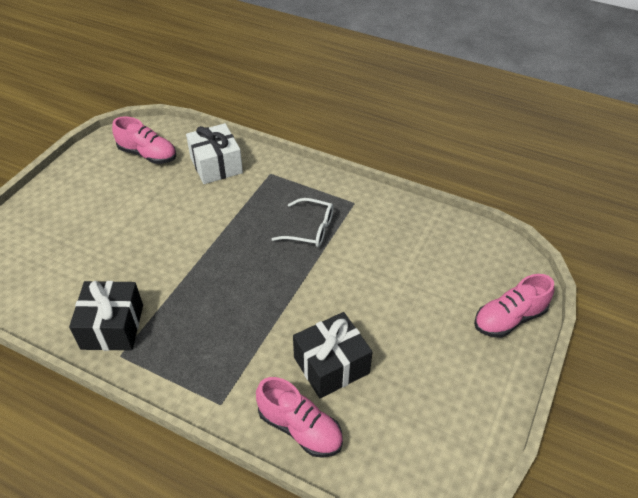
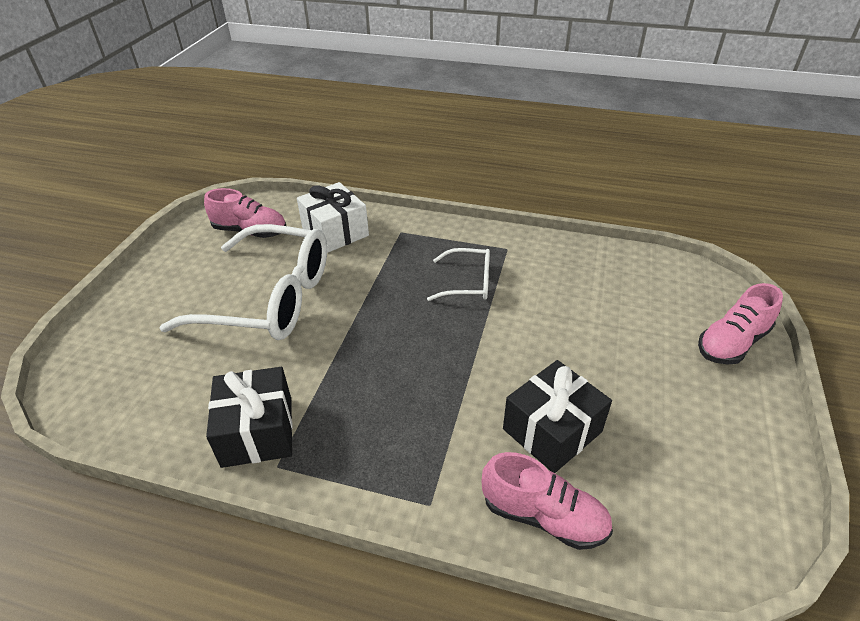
camera: 10 degrees left, 5 degrees down
(147, 218) = (269, 298): none -> white glasses

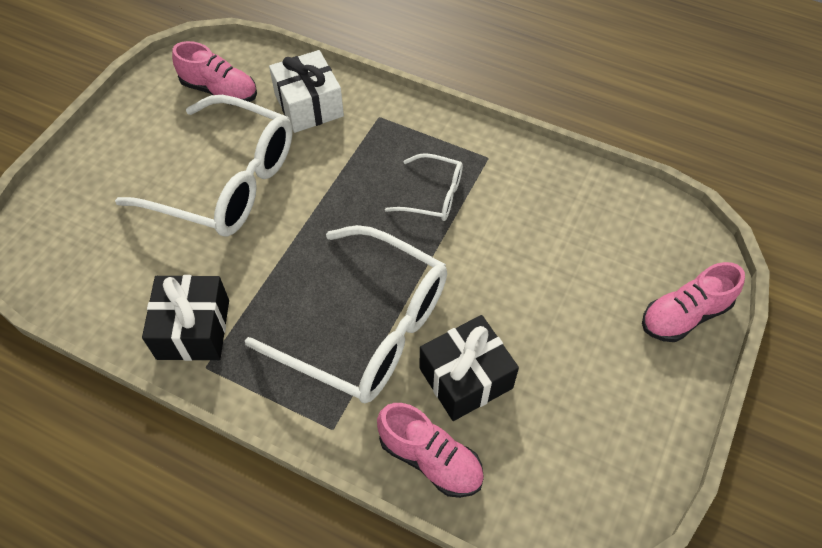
camera: 10 degrees right, 15 degrees up
(439, 401) = (367, 327): none -> white glasses

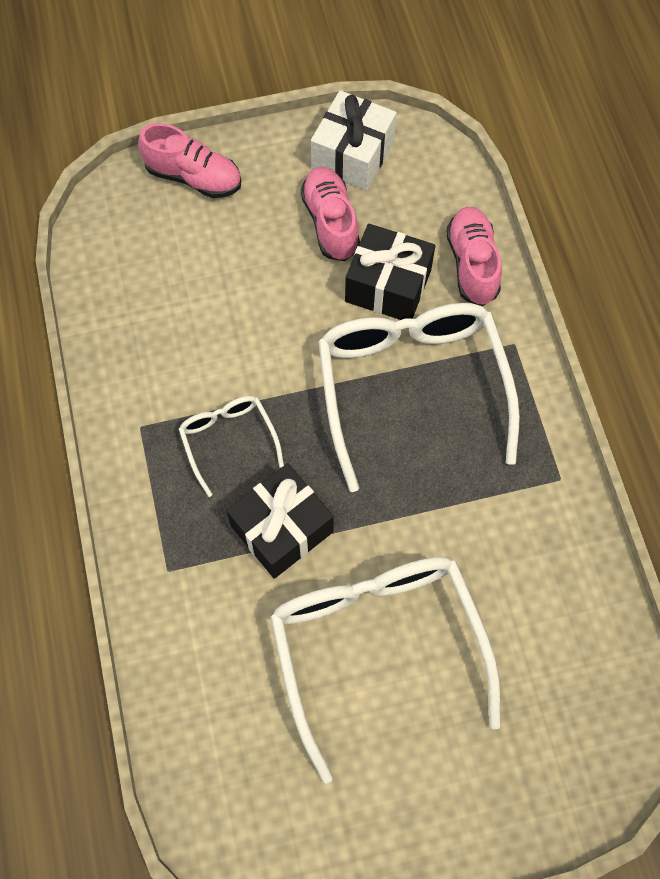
camera: 130 degrees left, 10 degrees up
(193, 329) = (541, 521): black gift -> black gift (282, 529)
(219, 91) = (269, 780): pink shoe -> pink shoe (330, 222)
(309, 105) = (210, 657): white gift -> white gift (353, 155)

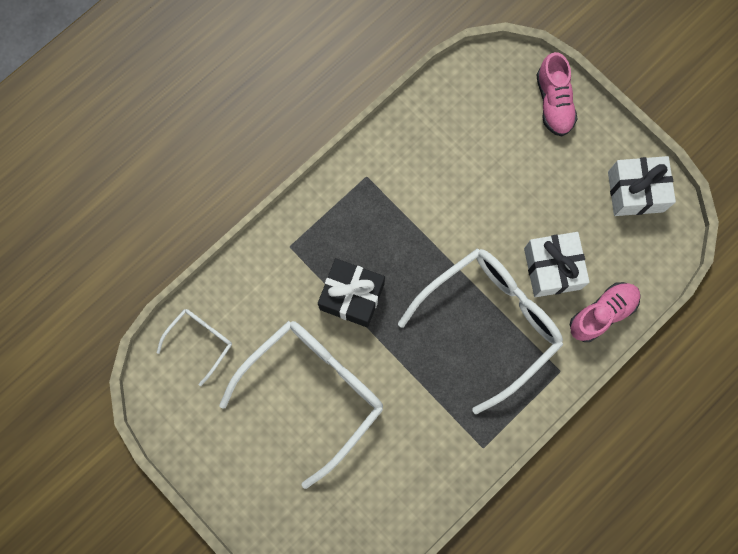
camera: 60 degrees right, 10 degrees up
(228, 440) = (388, 232): white glasses -> white glasses (200, 341)
(330, 222) = (575, 206): pink shoe -> none
(388, 286) = (552, 268): black gift -> white gift

